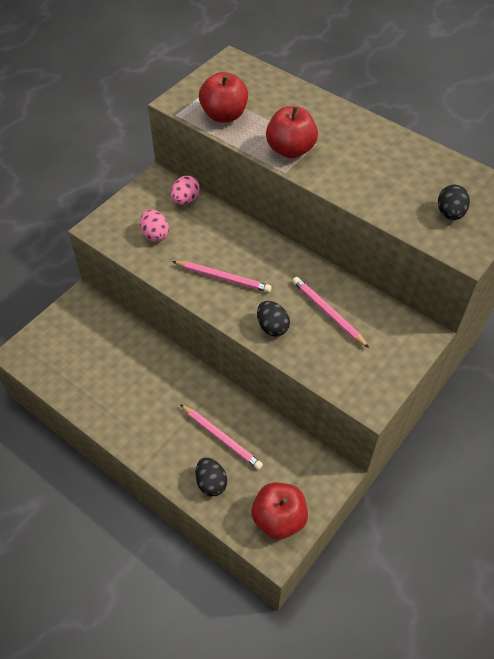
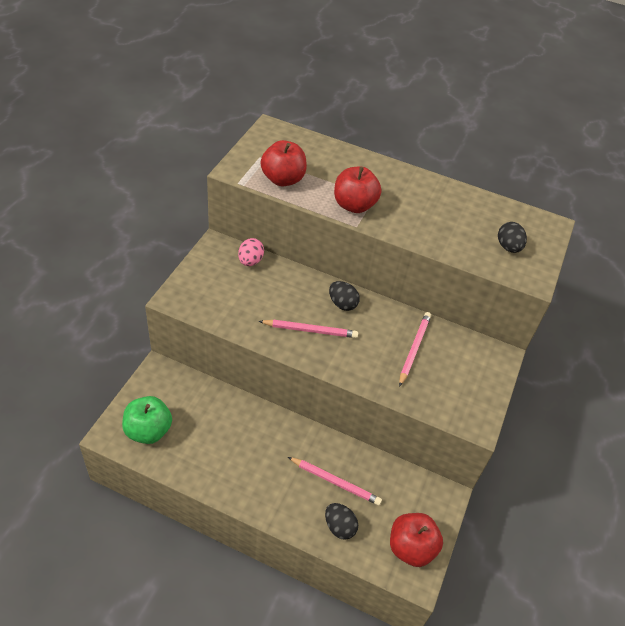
camera: 20 degrees left, 5 degrees down
(55, 355) = (148, 431): none -> green apple
(155, 234) = (232, 298): pink egg -> none
(272, 327) = (370, 369): black egg -> black egg (342, 304)
(328, 313) = (414, 349): pink pencil -> pink pencil turned 75 degrees clockwise

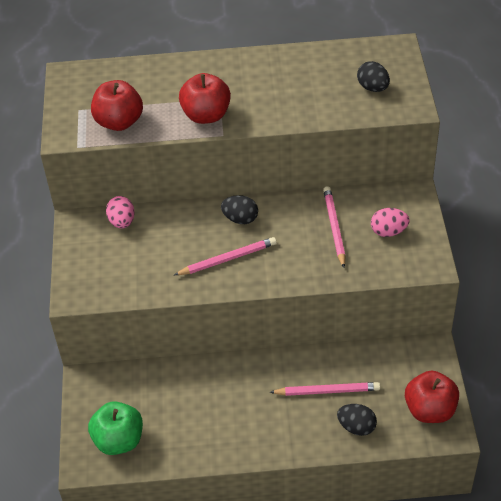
camera: 20 degrees left, 0 degrees up
(458, 375) = (388, 231): none -> pink egg

